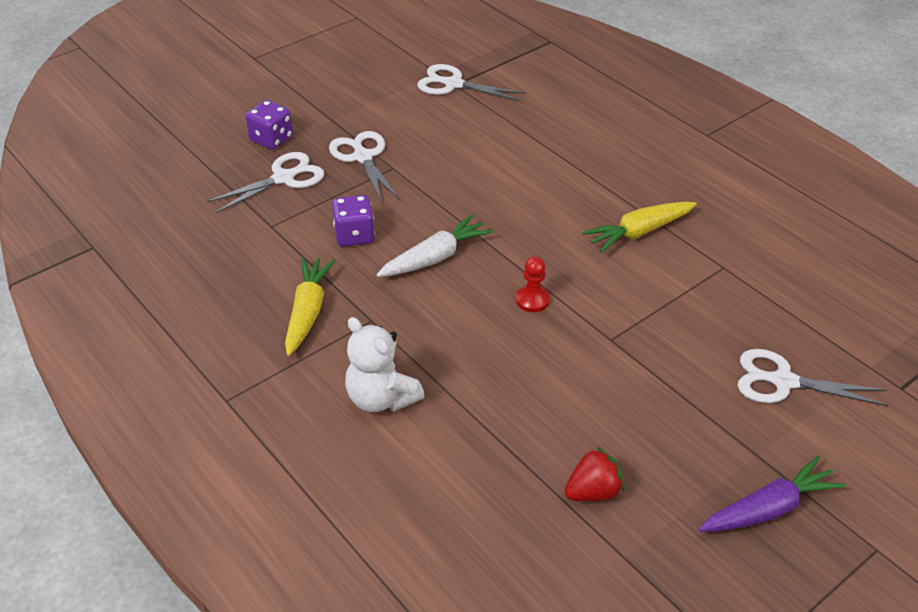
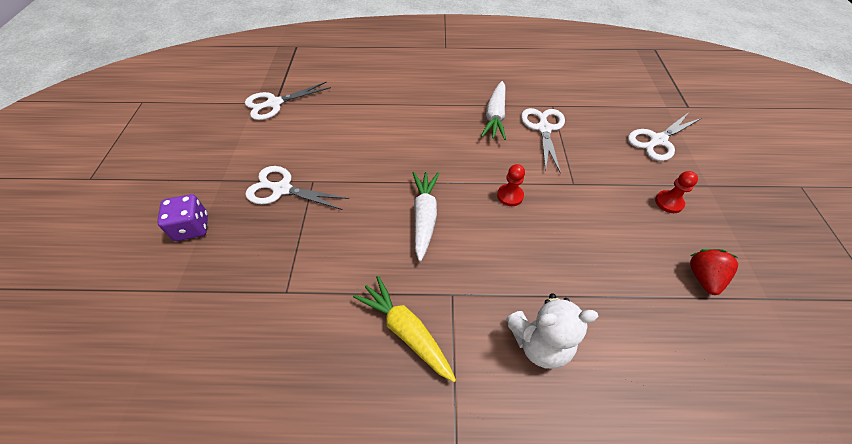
camera: 50 degrees left, 10 degrees up
(283, 178) = (244, 249): white scissors -> white scissors (544, 129)
(354, 235) = (355, 246): purple dice -> none
(638, 232) = (495, 116): yellow carrot -> white carrot
(679, 428) = (669, 202): none -> red pawn
(769, 508) = (754, 207): purple carrot -> none

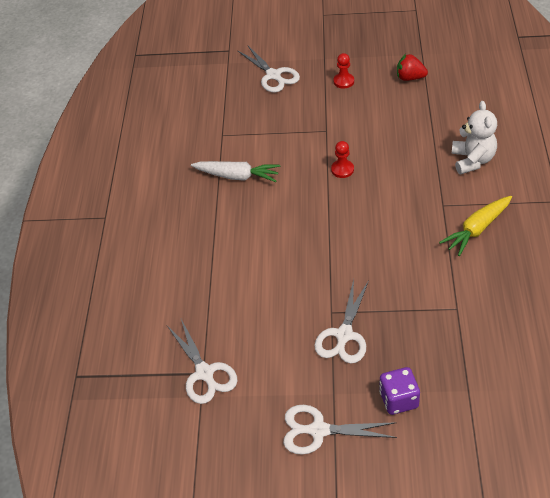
camera: 85 degrees left, 5 degrees down
(424, 216) = (370, 224): white carrot -> none
(544, 129) = (256, 143): white scissors -> white scissors (319, 430)

